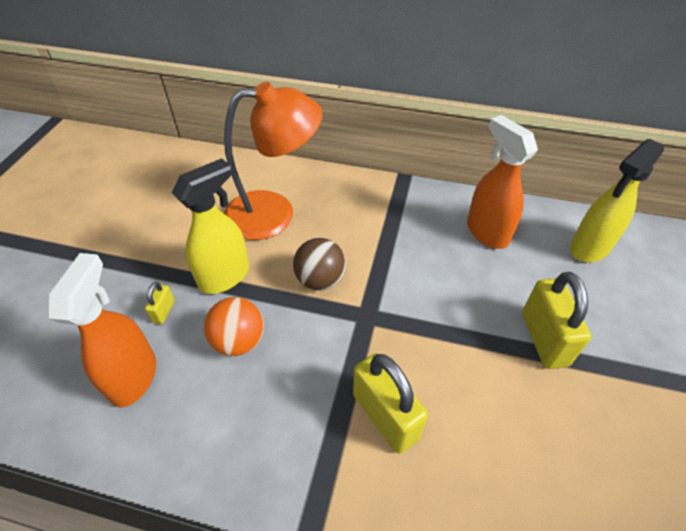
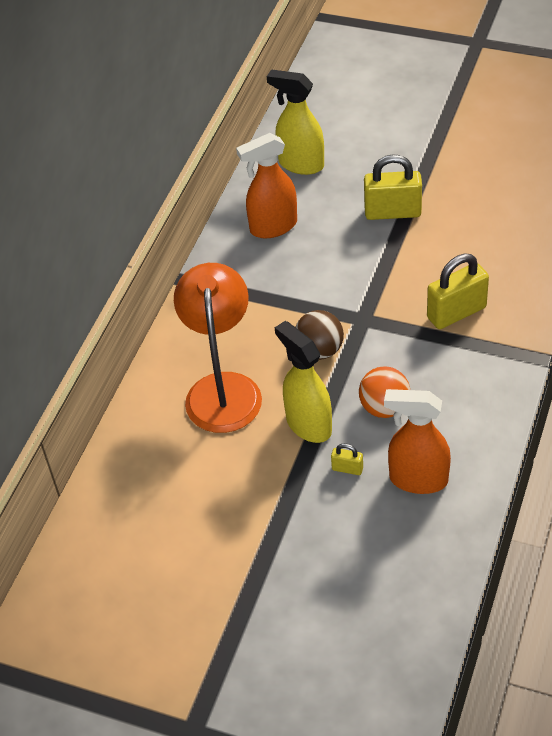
camera: 80 degrees left, 0 degrees up
(589, 248) = (300, 164): yellow spray bottle -> yellow spray bottle turned 150 degrees clockwise

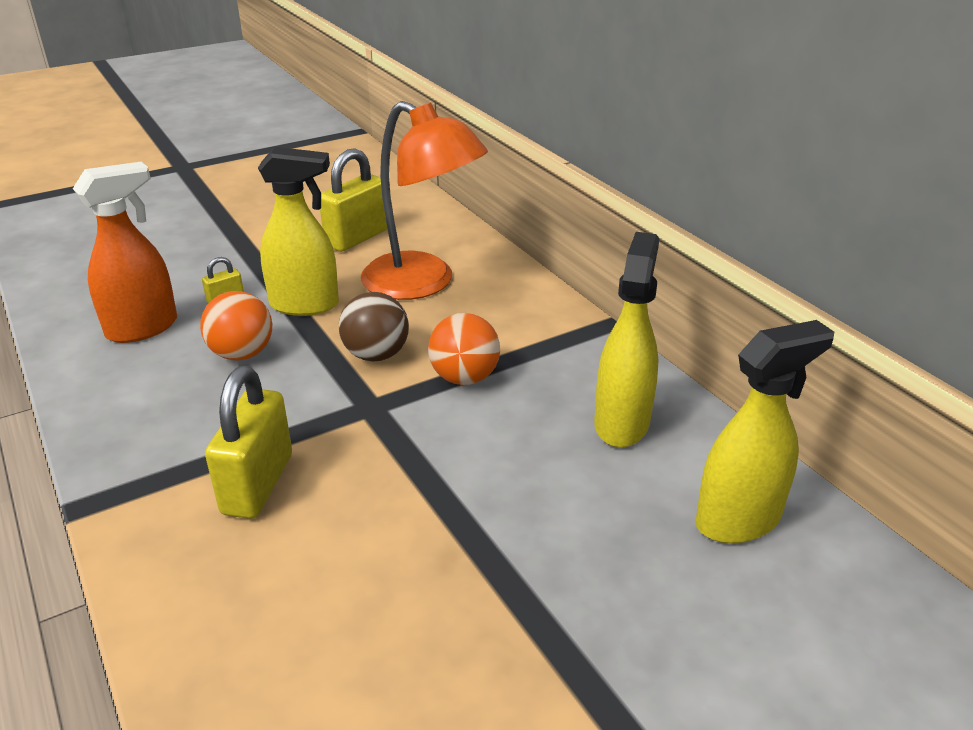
camera: 125 degrees right, 15 degrees down
(273, 227) = (622, 423): orange spray bottle -> yellow spray bottle
(299, 302) = (464, 378): none -> orange ball
(392, 212) = (513, 549): yellow padlock -> yellow padlock (356, 238)

